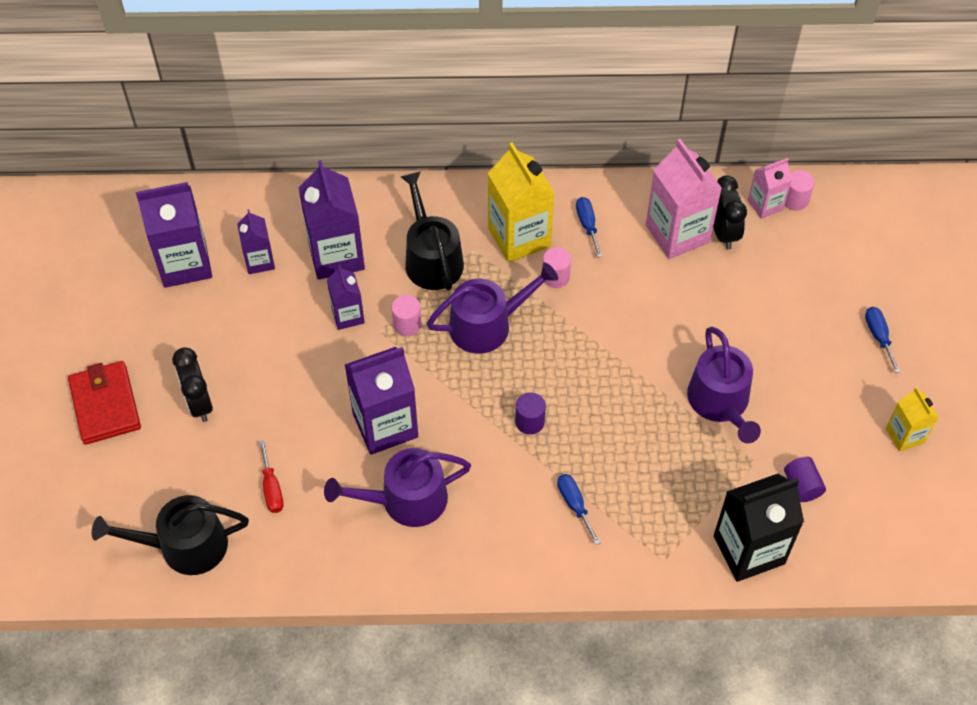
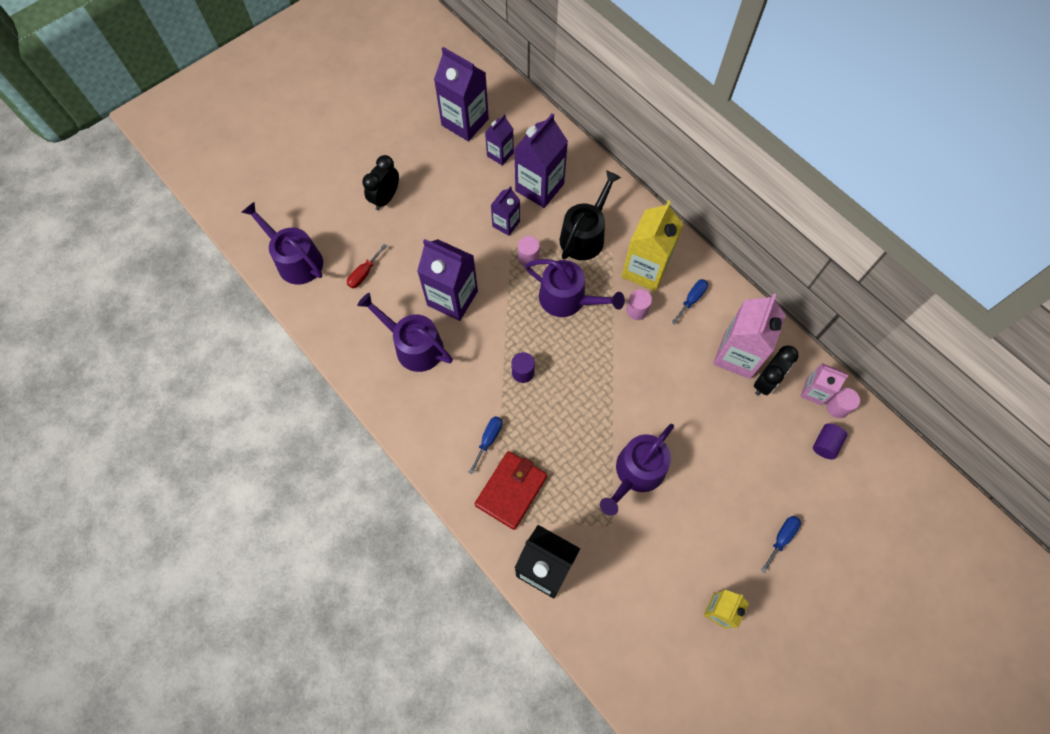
camera: 50 degrees right, 10 degrees up
(105, 405) = (347, 157): red wallet -> red wallet (511, 490)
(184, 546) = (295, 260): black watering can -> purple watering can
(802, 486) = (620, 568): purple cylinder -> purple cylinder (825, 444)

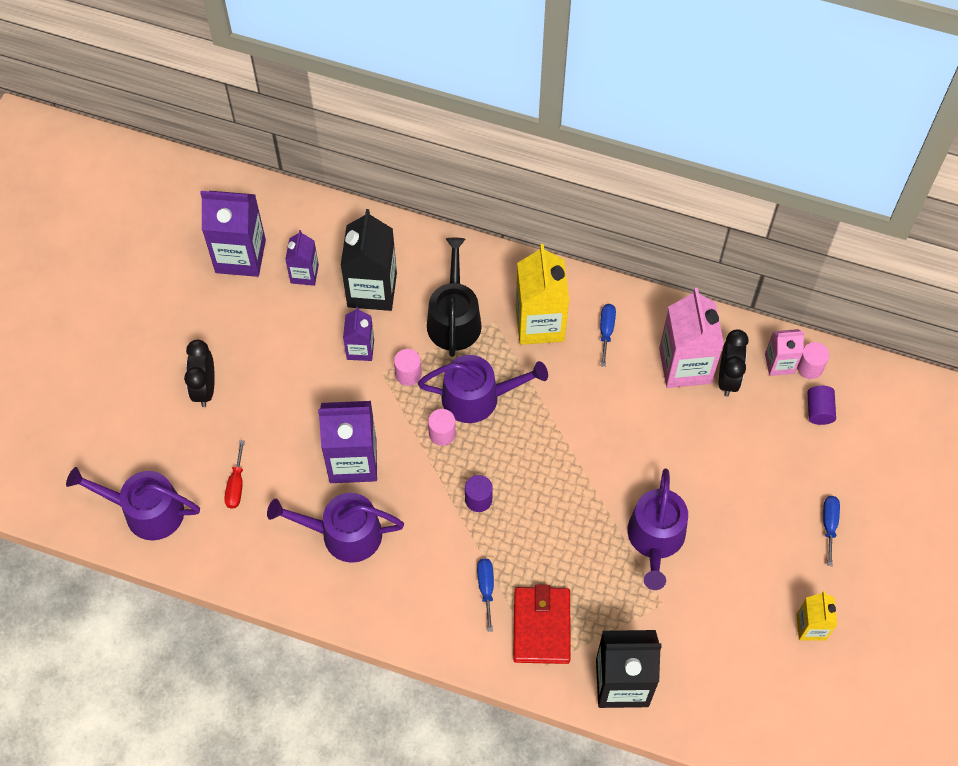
camera: 30 degrees left, 5 degrees down
(539, 187) = (372, 290): purple carton -> black carton
(637, 310) = (557, 371): pink cylinder -> pink cylinder (442, 433)

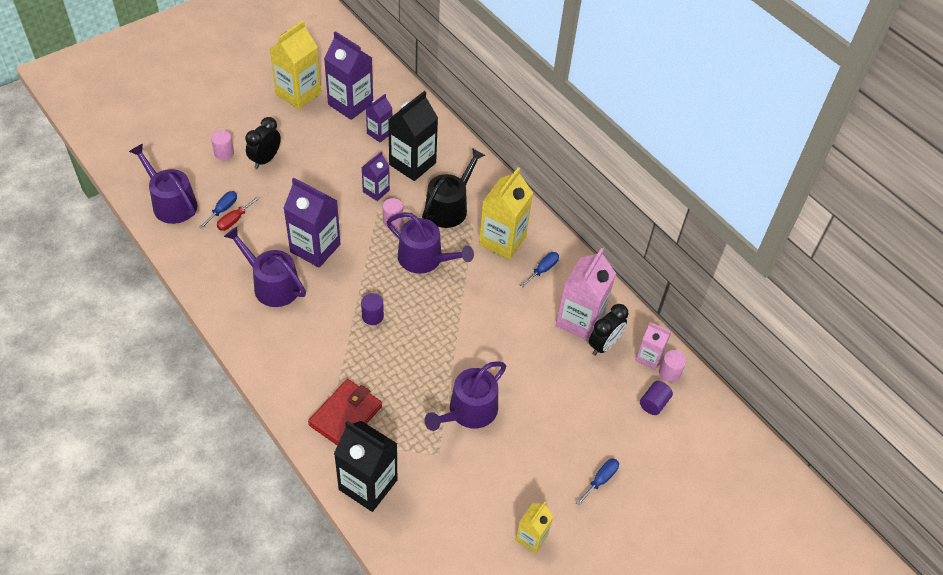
camera: 30 degrees right, 10 degrees down
(169, 280) = (298, 94): none -> yellow carton
(442, 433) = (383, 266): pink cylinder -> pink cylinder (224, 153)
(486, 588) = (330, 370): blue screwdriver -> blue screwdriver (222, 210)

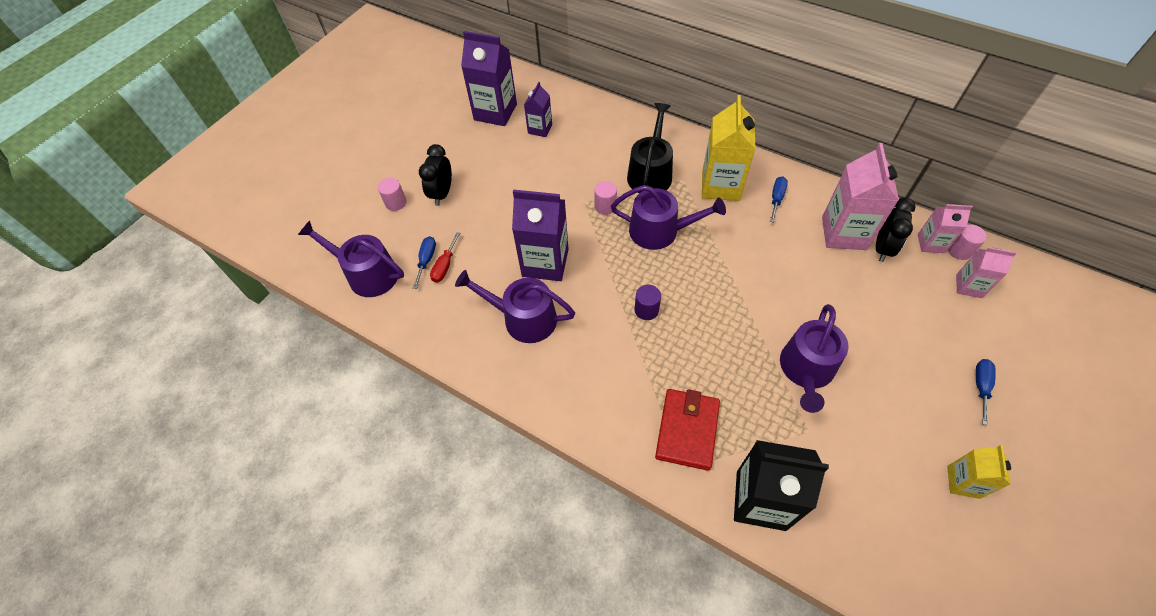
camera: 15 degrees left, 5 degrees up
(298, 94) = (439, 120): yellow carton -> none
(376, 191) = (570, 184): purple carton -> none
(412, 164) = (589, 145): black carton -> none
(654, 403) = (968, 286): purple cylinder -> pink carton

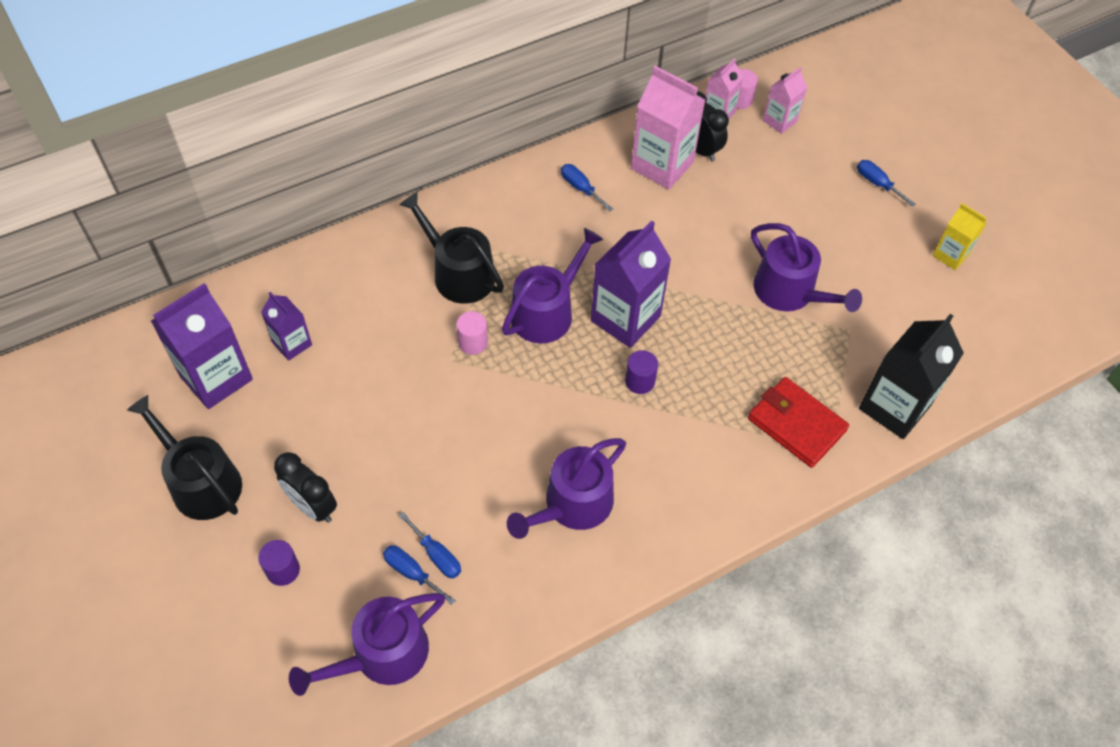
camera: 65 degrees left, 0 degrees up
(396, 203) = (283, 570): pink cylinder -> purple cylinder
(428, 141) = (201, 481): none -> black watering can
(445, 266) = (436, 555): red screwdriver -> blue screwdriver
(545, 263) = (510, 444): purple carton -> purple carton (625, 318)
(720, 185) = (527, 222): yellow carton -> none

